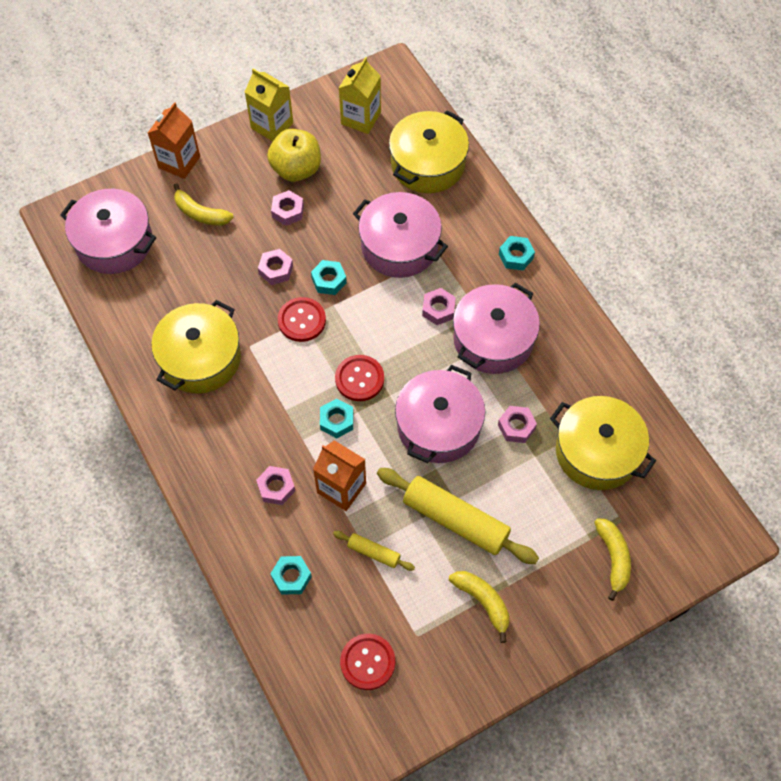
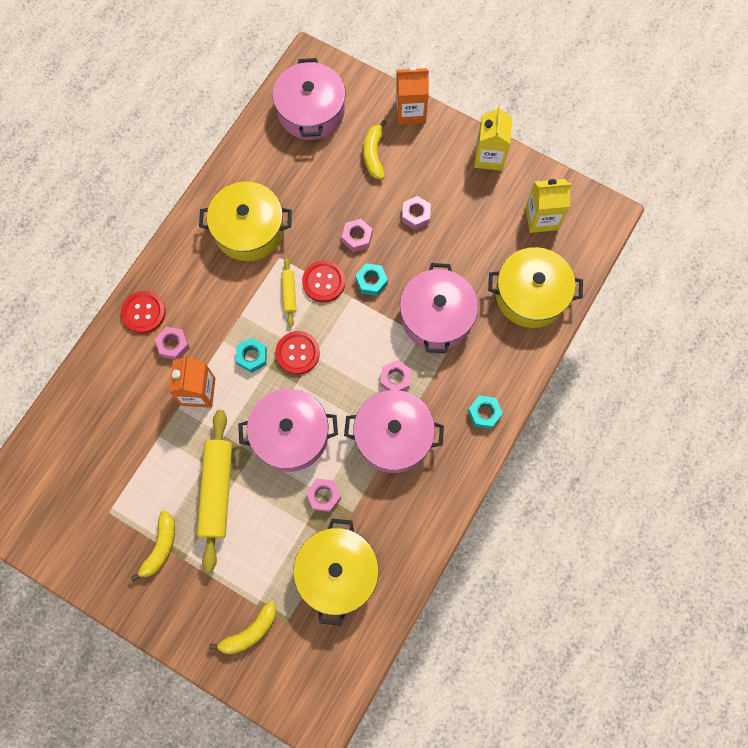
camera: 60 degrees right, 10 degrees up
(291, 577) = (109, 396): turquoise nut -> none
(296, 169) = (459, 198): yellow apple -> none
(367, 662) = (71, 487): red button -> red button (143, 312)
(373, 553) = (158, 444): yellow rolling pin -> yellow rolling pin (289, 294)

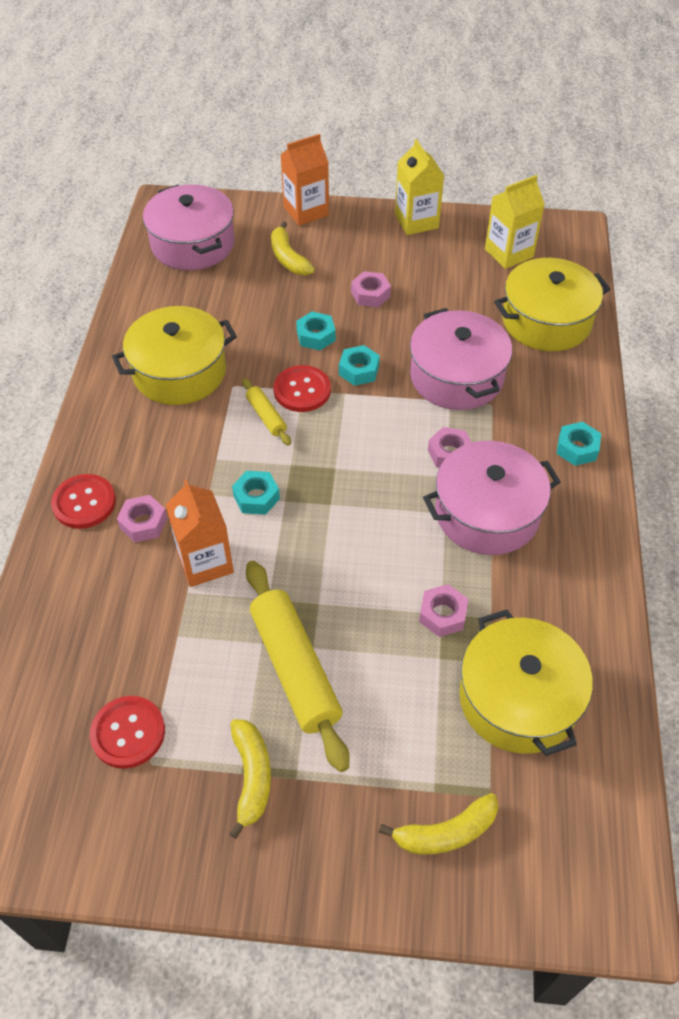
camera: 25 degrees left, 20 degrees down
(250, 631) = (446, 833): yellow banana -> yellow banana turned 45 degrees clockwise
(290, 435) = (357, 563): pink pot -> none
(297, 353) = (313, 472): red button -> red button (128, 733)
(357, 237) = (316, 336): pink nut -> turquoise nut

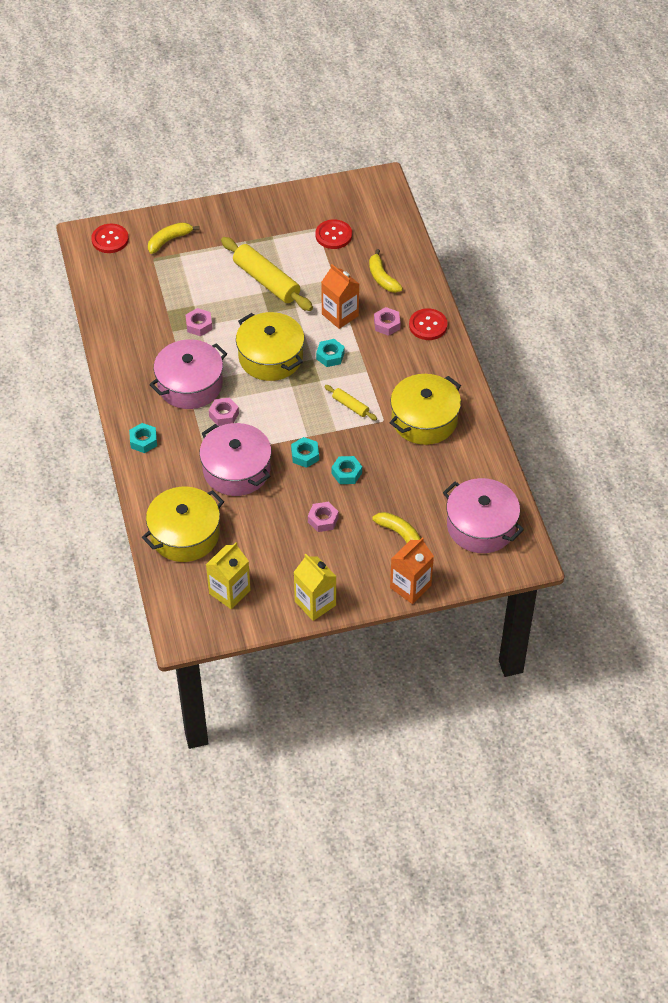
camera: 160 degrees right, 0 degrees up
(252, 777) = (266, 235): yellow banana -> yellow banana (382, 278)
(302, 390) = (336, 430): red button -> red button (110, 239)
(518, 699) = (148, 299): yellow pot -> yellow pot (270, 357)

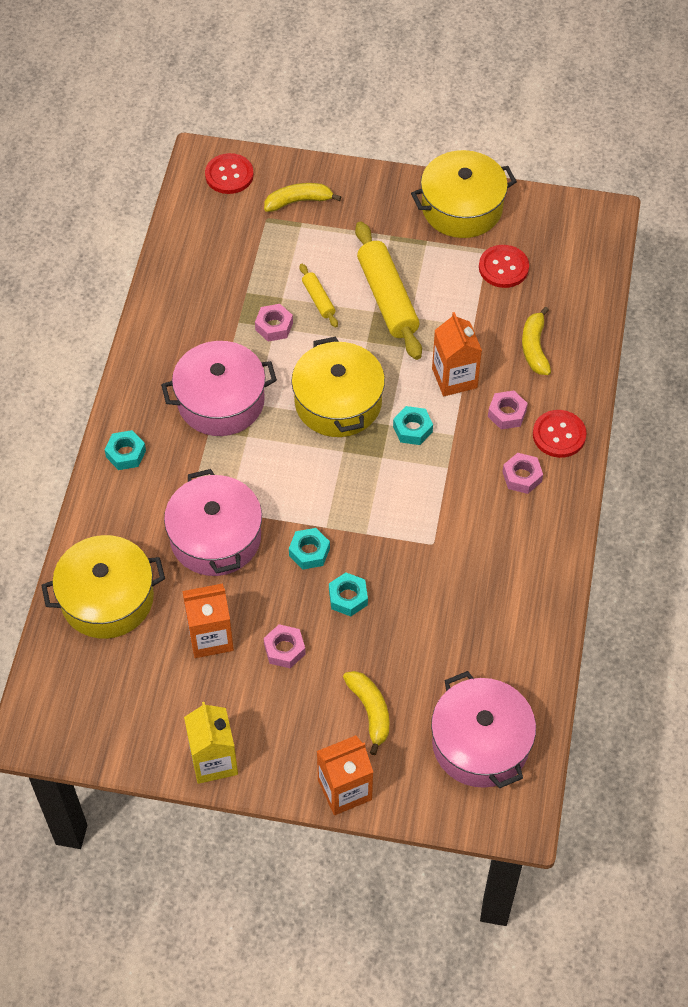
camera: 25 degrees right, 5 degrees up
(224, 415) = (240, 457): pink nut -> pink nut (522, 477)
(229, 592) = (118, 699): yellow carton -> none
(269, 531) = (210, 637): none -> orange carton
(350, 406) = (402, 507): yellow rolling pin -> yellow rolling pin (318, 299)
(424, 419) = (485, 563): yellow pot -> yellow pot (462, 208)

